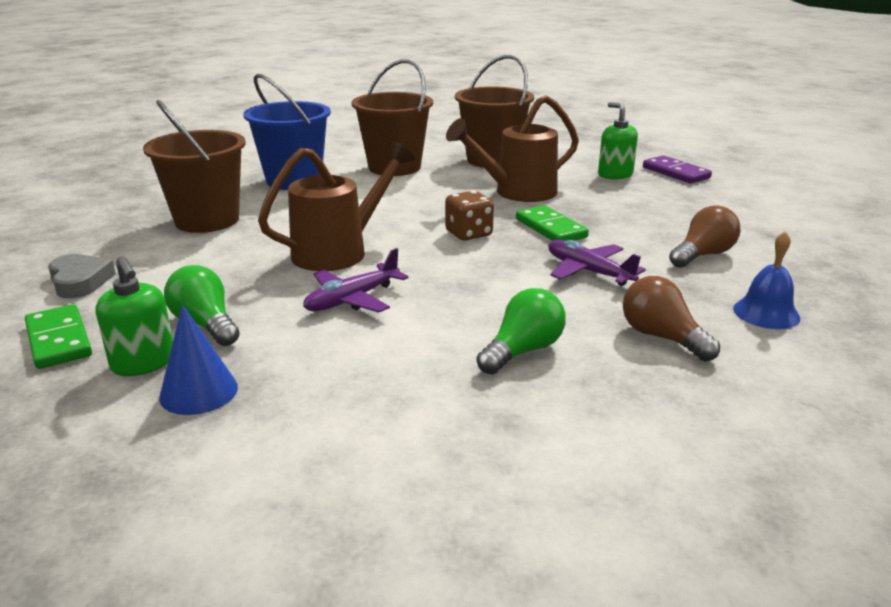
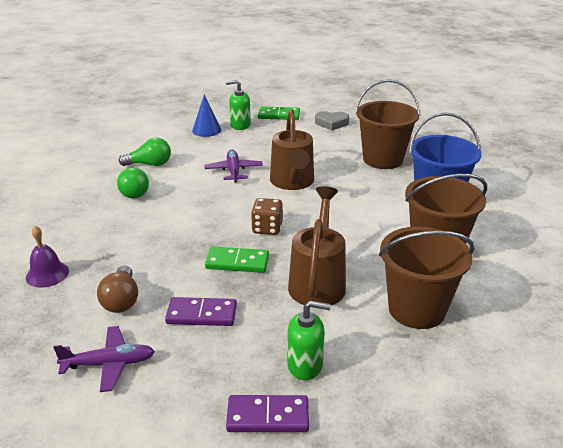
camera: 125 degrees right, 5 degrees up
(205, 324) = (255, 139): green light bulb -> green light bulb (150, 164)
(588, 271) = (167, 244): purple plane -> purple plane (109, 364)
(643, 218) = (201, 314): none -> purple domino
(662, 337) = (86, 229): brown light bulb -> none
(766, 313) = (47, 274): blue bell -> purple bell

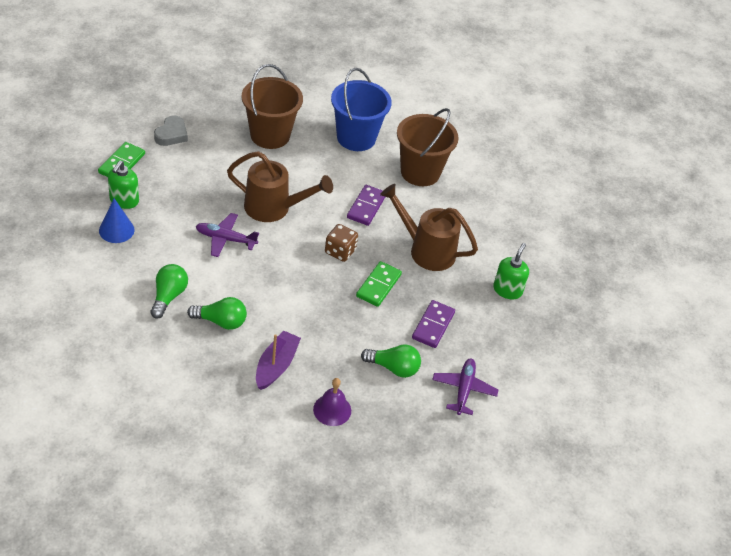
camera: 75 degrees left, 15 degrees up
(94, 230) = (276, 365): none -> purple boat
(121, 300) = (393, 368): brown light bulb -> green light bulb
(268, 416) = (542, 323): purple domino -> purple domino (366, 207)
(416, 309) = (480, 215): brown bucket -> none

